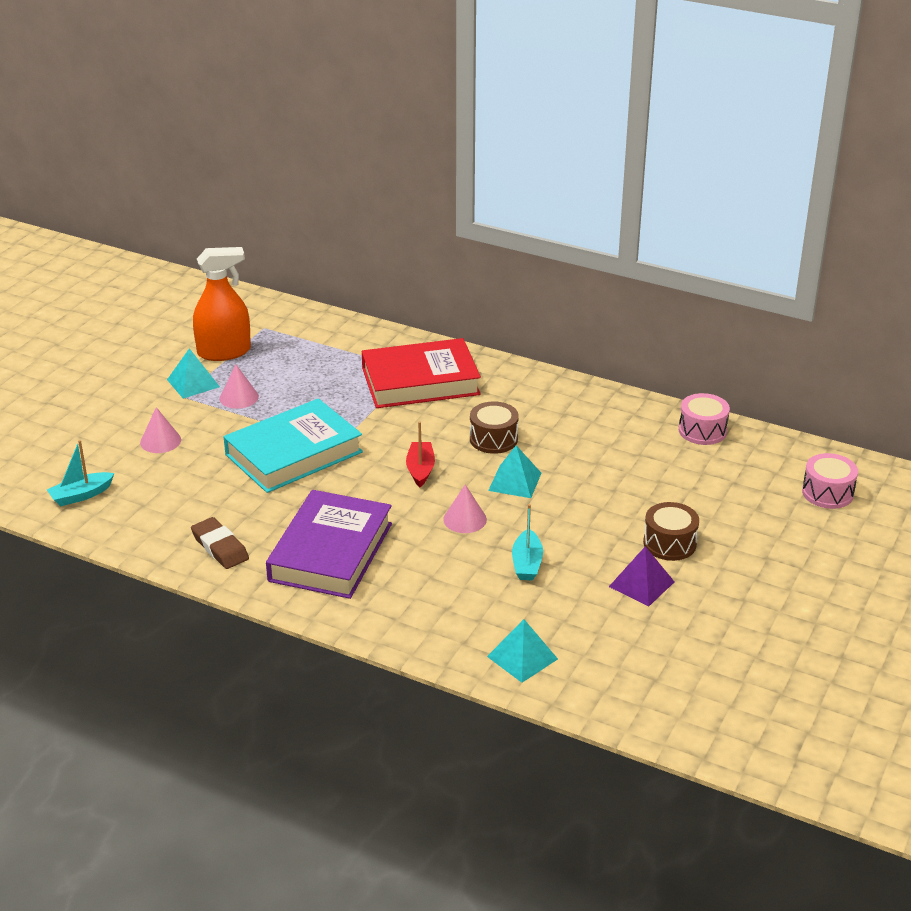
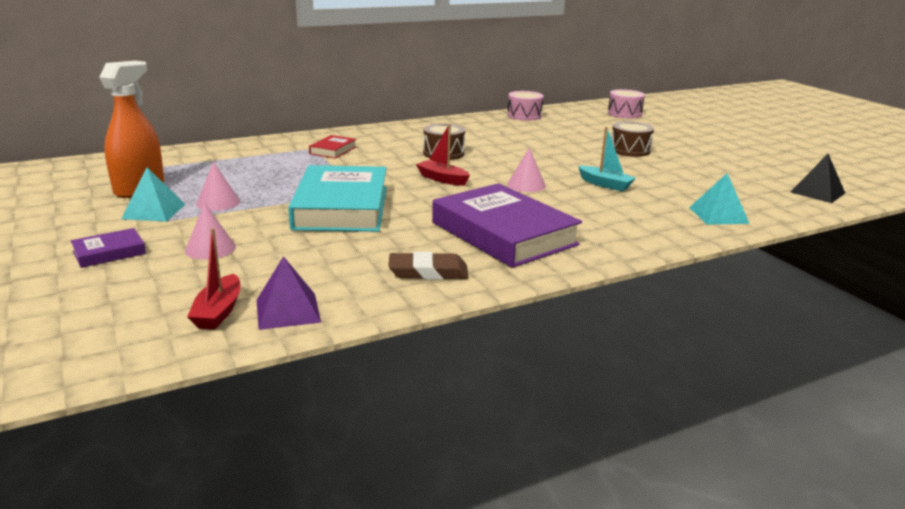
camera: 55 degrees left, 10 degrees down
(81, 495) = (218, 312): turquoise boat -> red boat
(114, 409) = (109, 252): none -> purple book
(420, 381) = (333, 150): red book -> red book, size x0.44
(515, 481) = (503, 162): turquoise pyramid -> none
(641, 584) = (665, 166): purple pyramid -> purple pyramid (287, 311)
(690, 712) = (817, 192): none -> black pyramid

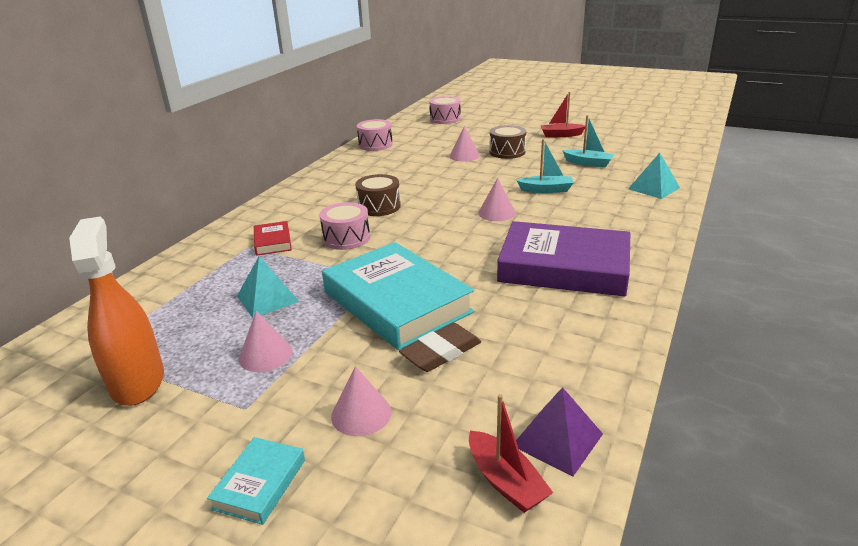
camera: 35 degrees left, 5 degrees up
(109, 252) = (259, 484): purple book -> turquoise book
(154, 211) = (212, 402): turquoise pyramid -> turquoise pyramid (267, 298)
(383, 163) = (346, 238): none -> pink drum
(428, 272) = (582, 333): brown eraser -> brown eraser (441, 352)
(442, 179) = (425, 234): red boat -> red boat (561, 135)
(584, 142) = (464, 156): none -> pink cone
(693, 179) = (588, 163): none -> turquoise boat
(817, 192) = (668, 147): black pyramid -> none

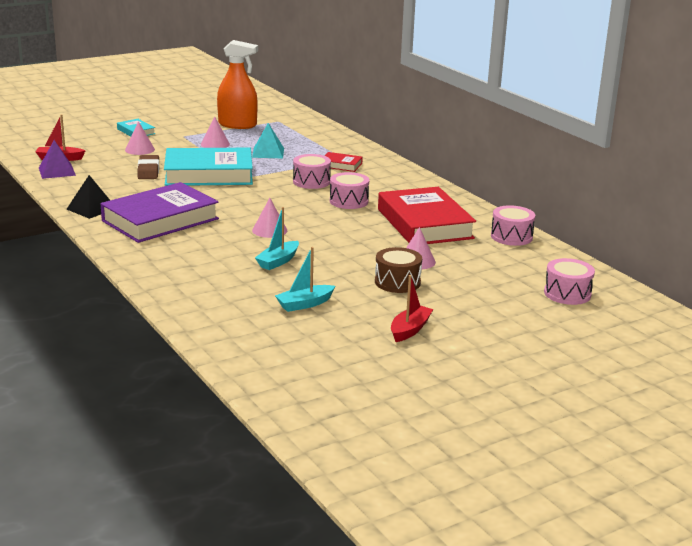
camera: 120 degrees right, 5 degrees down
(379, 206) = (349, 201): brown drum -> pink drum
(390, 170) = (424, 224): none -> red book
(612, 322) = (91, 209): none -> black pyramid
(653, 188) = (202, 302): turquoise pyramid -> none

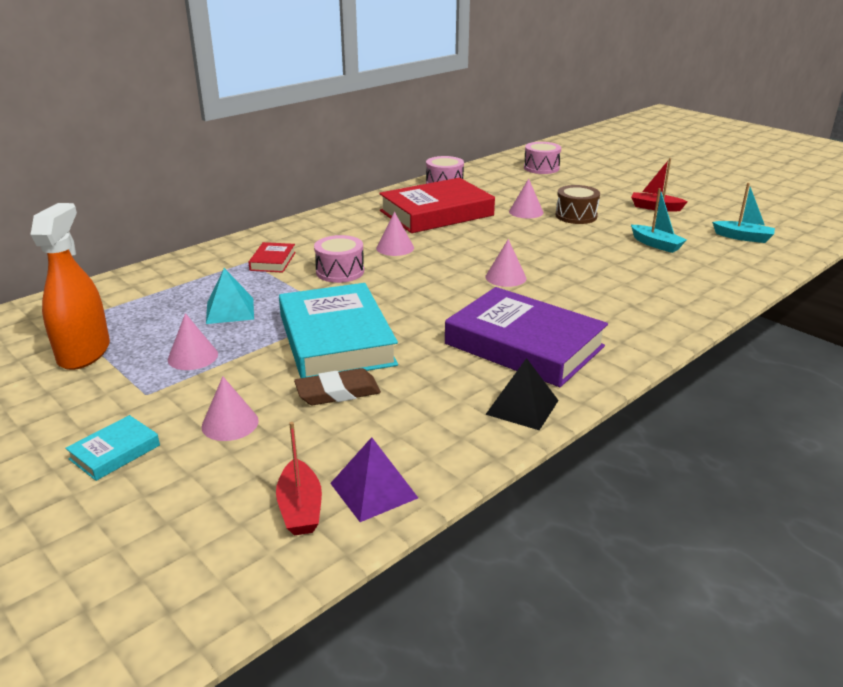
camera: 100 degrees left, 5 degrees up
(278, 261) = (580, 264): turquoise boat -> turquoise boat (743, 237)
(349, 201) = (395, 248): pink drum -> pink cone

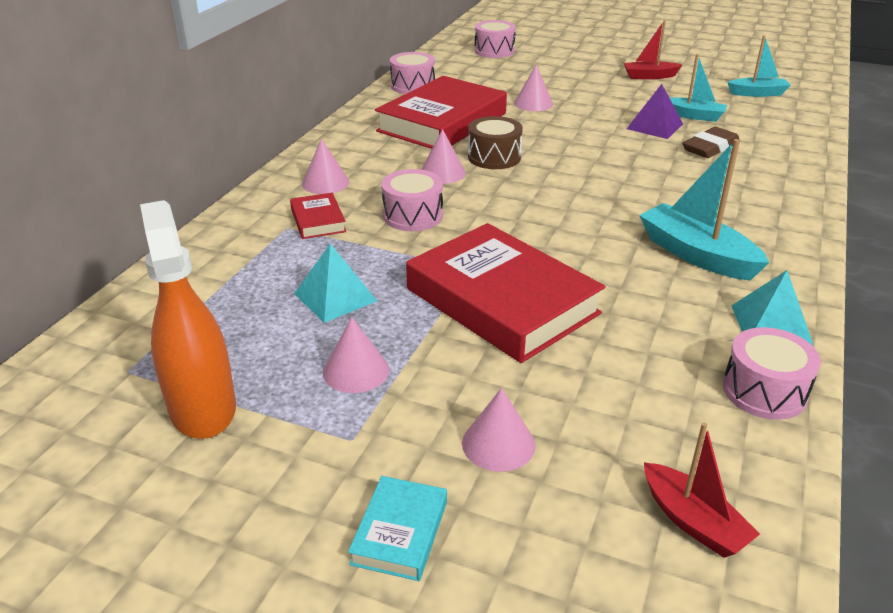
camera: 25 degrees left, 5 degrees up
(336, 340) = (502, 301): turquoise book -> red book
(337, 392) = (574, 365): brown eraser -> brown eraser (710, 147)
(373, 490) = (741, 470): purple pyramid -> purple pyramid (655, 126)
(457, 448) = (764, 391): none -> pink drum
(505, 277) = (595, 182): pink cone -> pink cone (325, 183)
(522, 407) = (771, 324): black pyramid -> turquoise pyramid
(524, 345) = (696, 255): purple book -> turquoise boat
(576, 216) = (587, 99): brown drum -> brown drum (494, 157)

